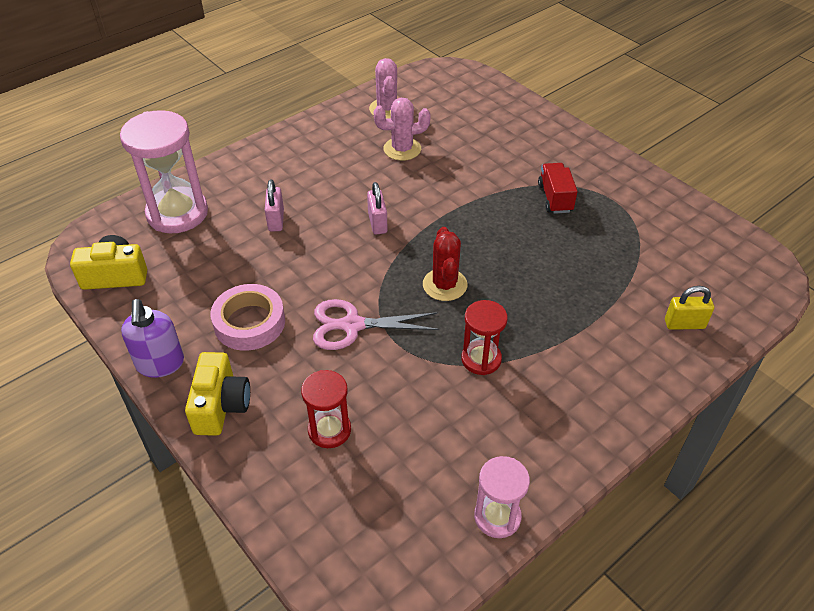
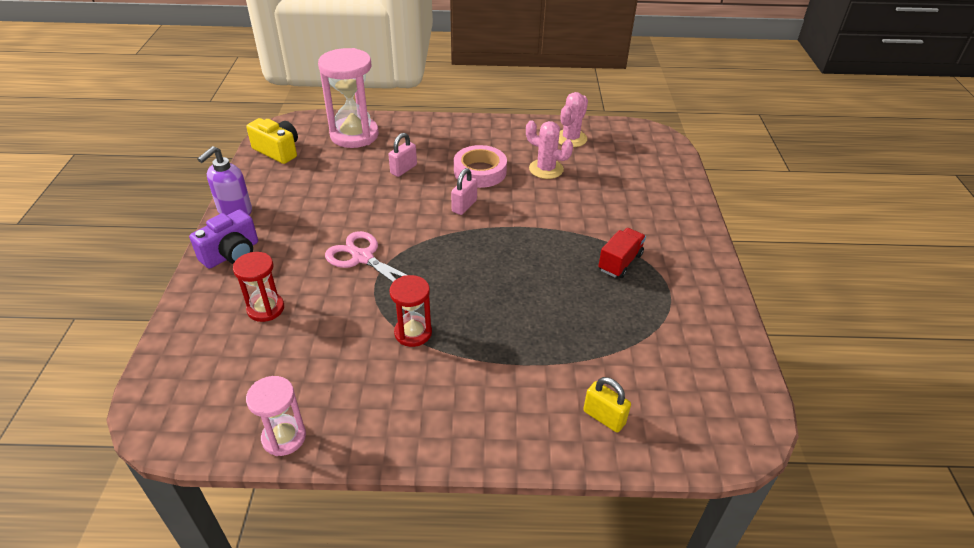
camera: 40 degrees right, 5 degrees down
(221, 406) = (232, 254): yellow camera -> purple camera
(249, 322) = (308, 218): pink tape -> pink tape (480, 172)
(445, 285) = (455, 270): red cactus -> none

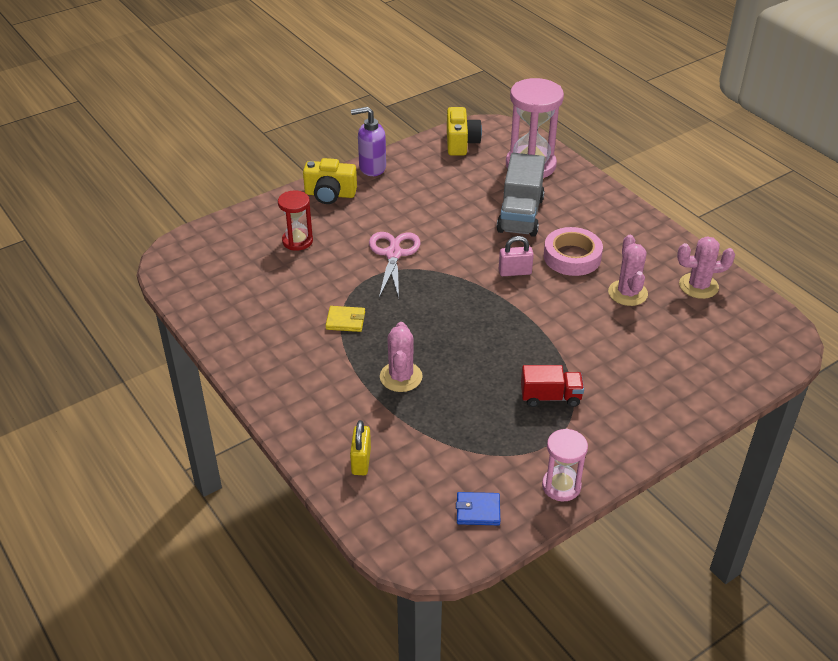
camera: 55 degrees right, 0 degrees up
(232, 254) = (330, 194): purple camera -> yellow camera
(284, 437) = (205, 314): pink hourglass -> pink hourglass (561, 486)
(403, 169) = (520, 215): pink padlock -> grey truck
(413, 333) = (345, 321): red hourglass -> yellow wallet
(521, 334) = (401, 377): none -> pink cactus
(715, 370) = (478, 510): none -> blue wallet

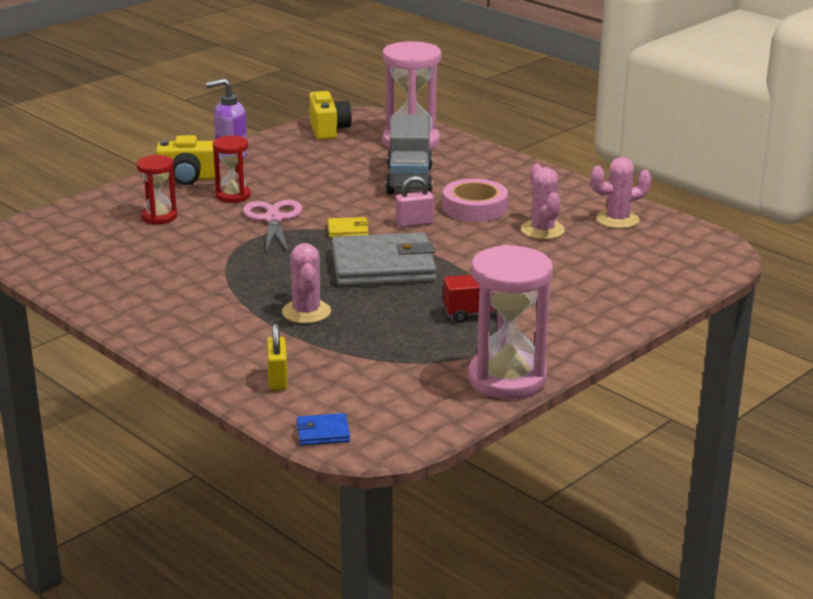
camera: 10 degrees left, 15 degrees down
(345, 321) = (231, 274): yellow wallet -> yellow wallet (348, 230)
(364, 220) = (233, 196): none -> red hourglass
(477, 325) = (383, 266): none -> grey wallet
(478, 510) = (419, 405): blue wallet -> blue wallet (323, 432)
(561, 486) = (507, 379): pink hourglass -> pink hourglass, size x1.79

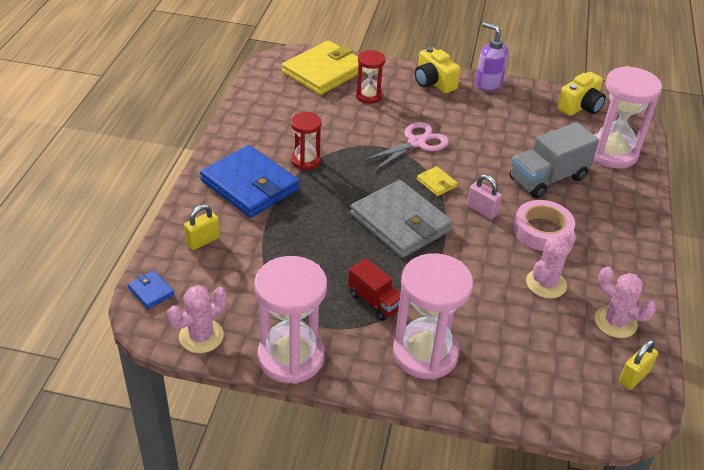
camera: 55 degrees right, 15 degrees up
(76, 226) = (324, 72): none -> yellow wallet
(218, 326) = (249, 185): none -> blue wallet
(233, 196) = (430, 111): red hourglass -> red hourglass (305, 161)
(306, 312) = (302, 215): pink cactus -> pink cactus (201, 336)
(569, 312) = (425, 353): none -> pink hourglass
(683, 235) = (633, 377): none -> yellow padlock

